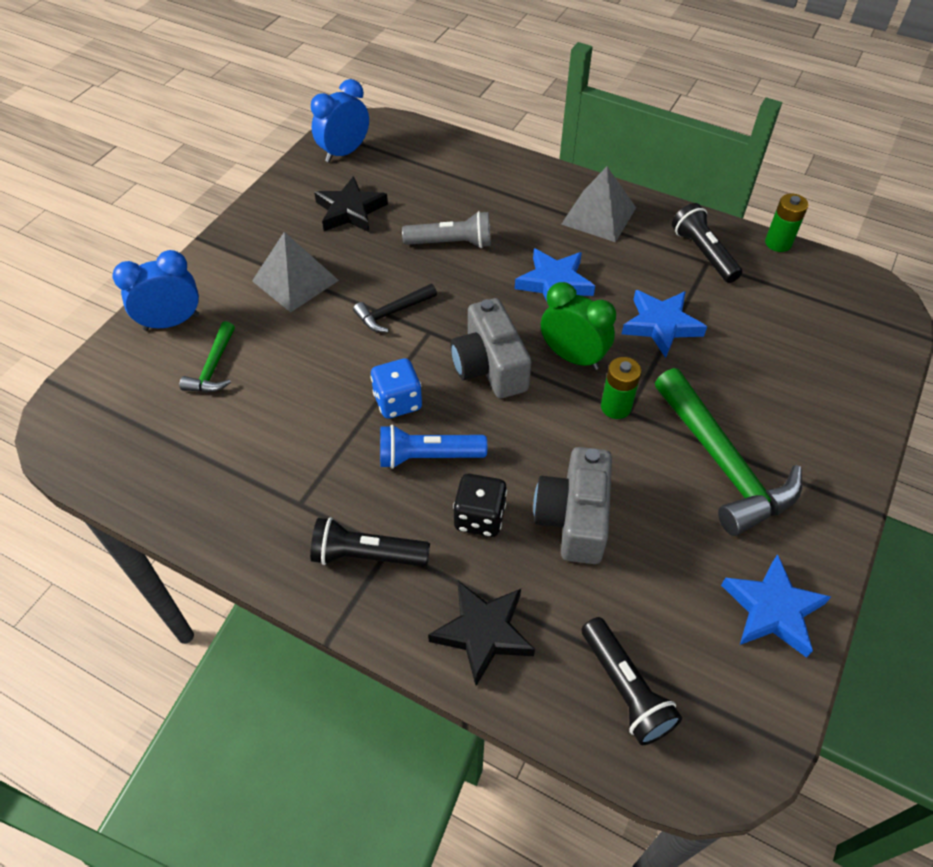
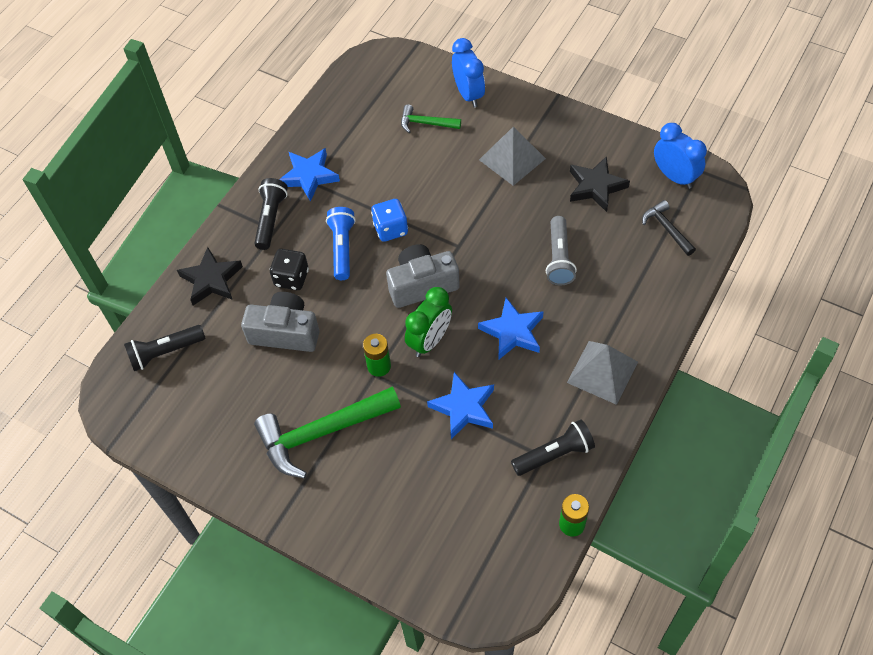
camera: 95 degrees right, 5 degrees up
(393, 312) = (478, 222): black hammer -> black hammer (667, 229)
(772, 610) = (203, 444): blue star -> blue star (309, 176)

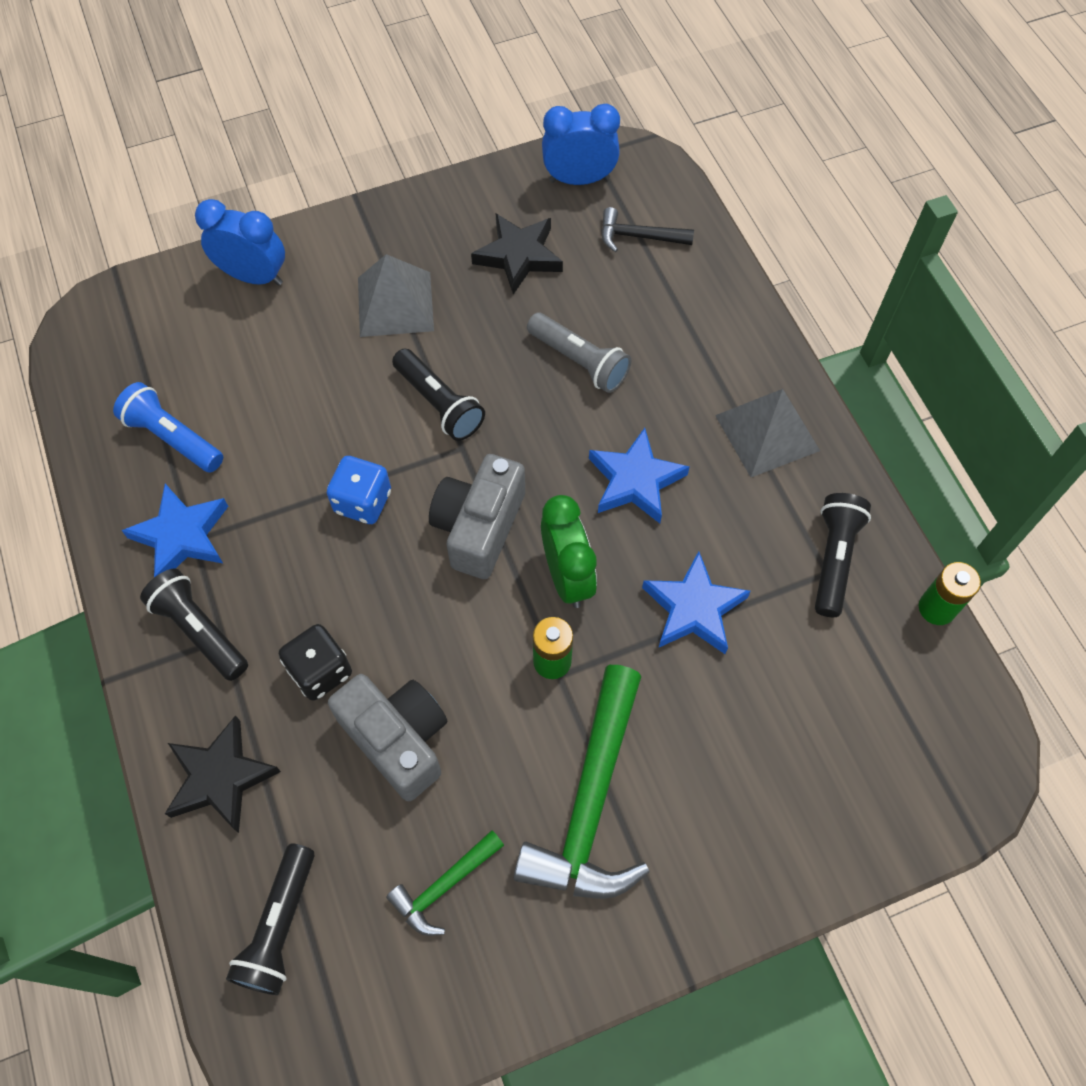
camera: 55 degrees left, 5 degrees up
(285, 332) = (397, 739): grey camera -> grey camera turned 90 degrees clockwise
(342, 248) = (335, 577): blue flashlight -> blue flashlight (173, 437)
(426, 123) = (246, 350): green hammer -> green hammer (444, 886)
(473, 219) = (439, 404): none -> black flashlight

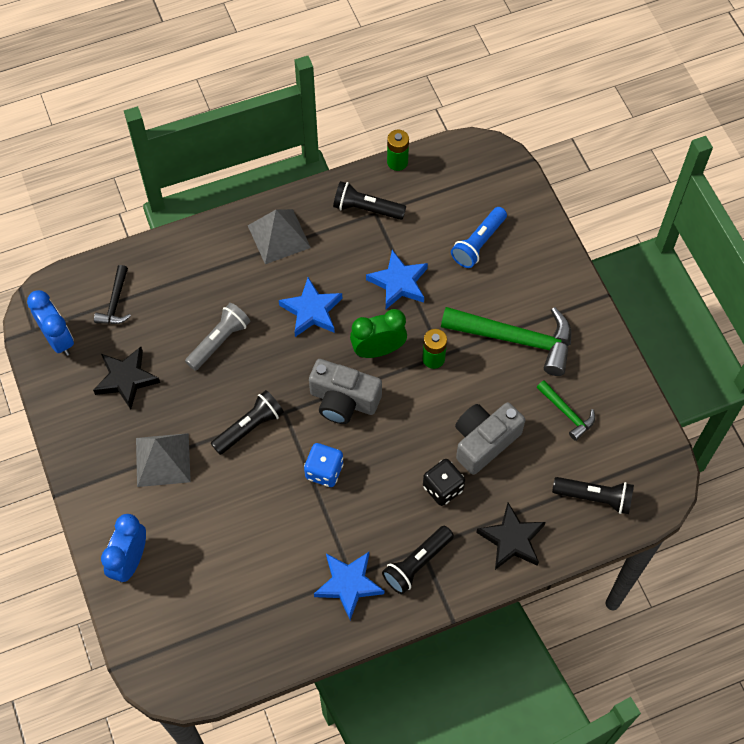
camera: 90 degrees left, 0 degrees up
(173, 437) = (270, 601): blue flashlight -> blue flashlight (478, 243)
(579, 179) = (58, 339): blue clock -> blue clock turned 150 degrees clockwise

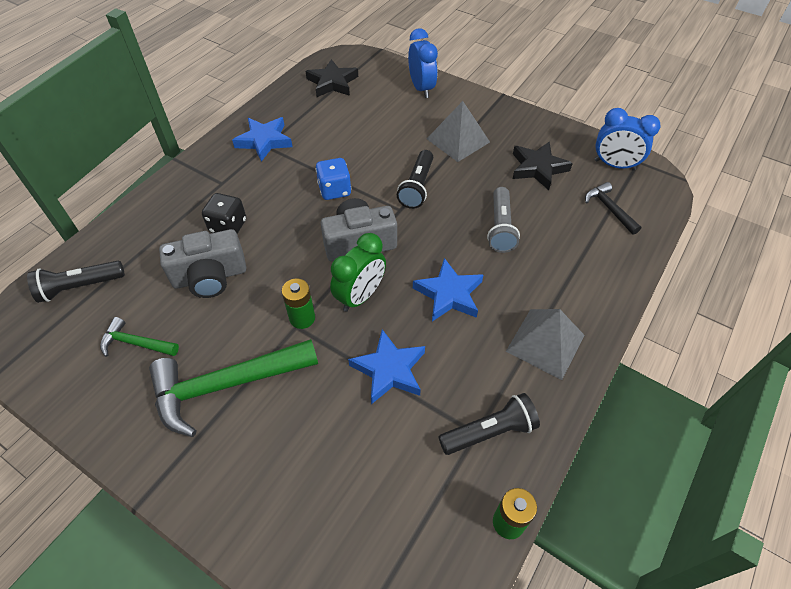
camera: 145 degrees right, 10 degrees down
(416, 563) = (220, 173): black flashlight -> none
(478, 243) = (333, 473): blue flashlight -> none
(484, 441) = (210, 277): grey camera -> grey camera turned 60 degrees clockwise
(511, 539) = (148, 222): black star -> black star (332, 83)

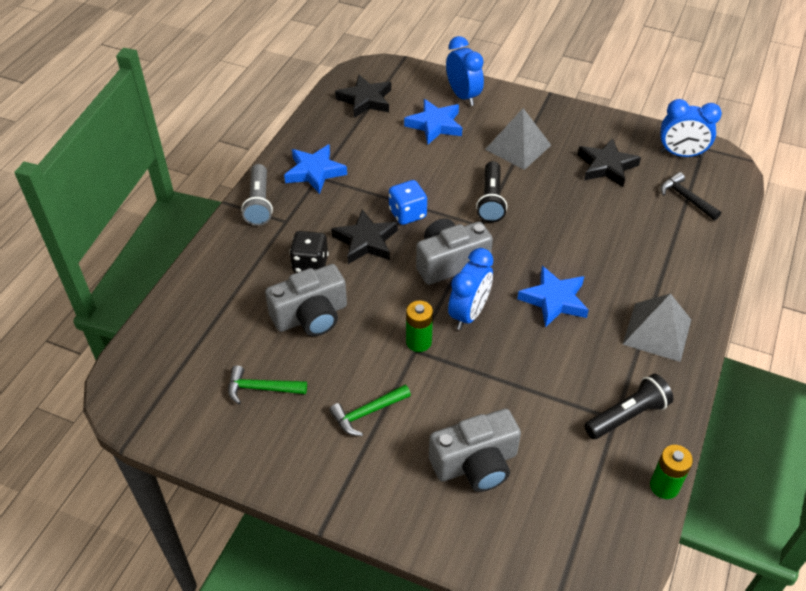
camera: 10 degrees left, 5 degrees down
(80, 287) = (179, 344): black flashlight -> none
(227, 385) = (367, 413): green hammer -> green hammer, size x0.51
(287, 211) = (366, 241): none -> black star
(315, 460) = (475, 464): none -> grey camera
(360, 296) = (468, 314): green clock -> blue clock
(389, 370) = (519, 376): blue star -> blue star (435, 125)
(500, 228) = (585, 230): grey flashlight -> grey flashlight (259, 203)

